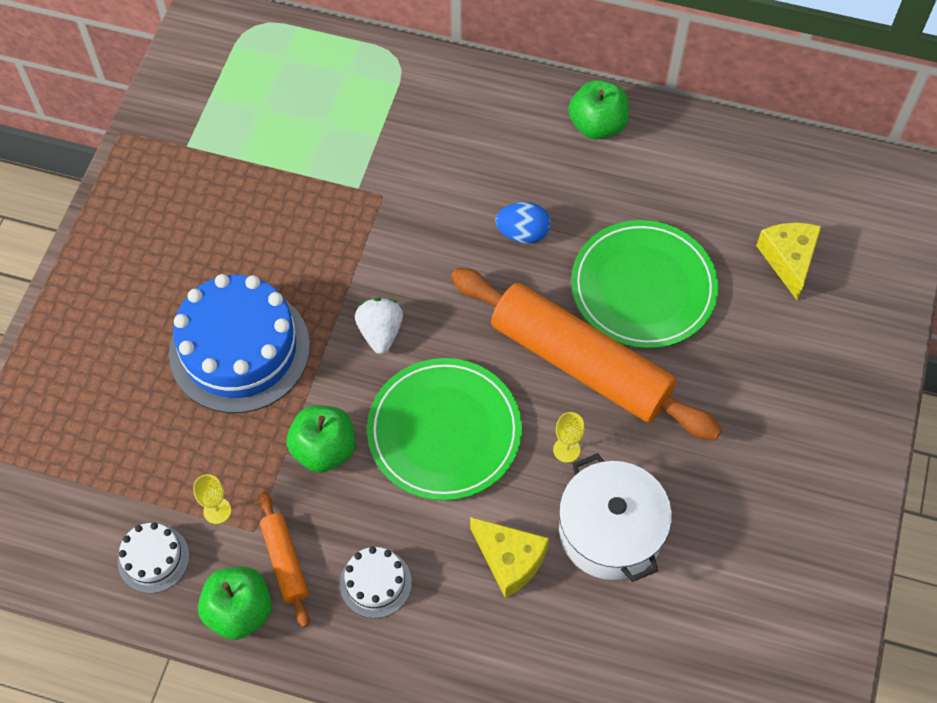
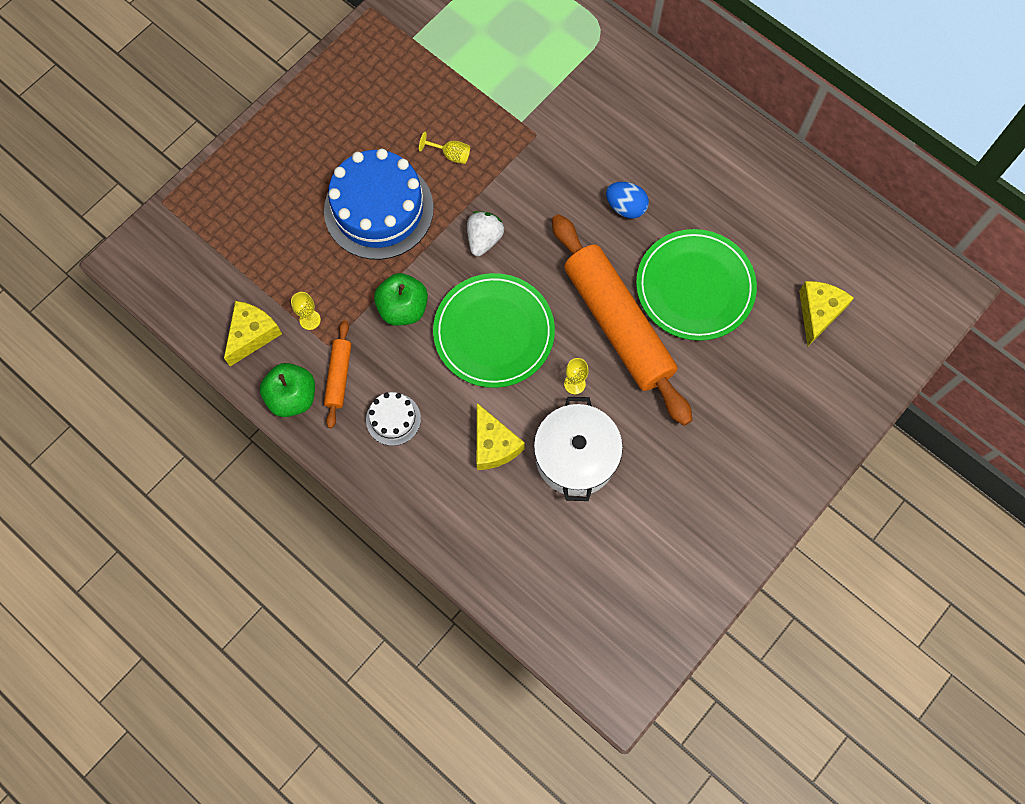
camera: 25 degrees right, 10 degrees up
(153, 559) = (252, 335): white cake -> yellow cheese
(295, 255) = (451, 155): none -> yellow goblet
(597, 125) = (726, 145): green apple -> none

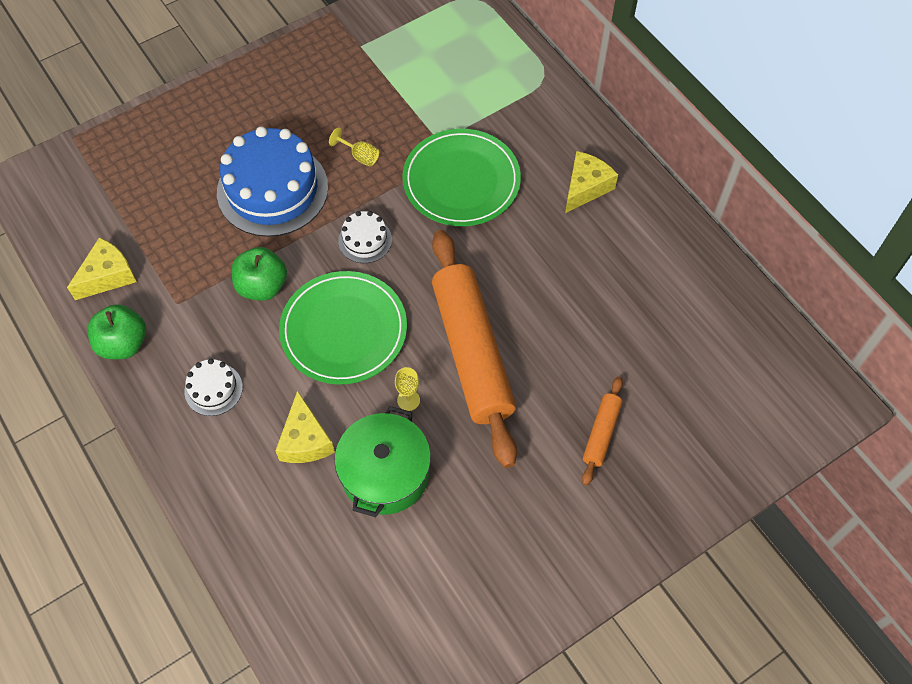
camera: 15 degrees right, 10 degrees down
(310, 320) = (168, 275): yellow goblet -> none
(339, 376) = (175, 335): orange rolling pin -> orange rolling pin (601, 433)
(484, 239) = (365, 240): white strawberry -> white cake
(576, 457) = (385, 473): white pot -> green pot
(625, 207) = (516, 242): blue egg -> none
(695, 287) = (563, 335): green plate -> green plate (461, 181)
(818, 313) = (686, 391): yellow cheese -> yellow cheese (586, 187)

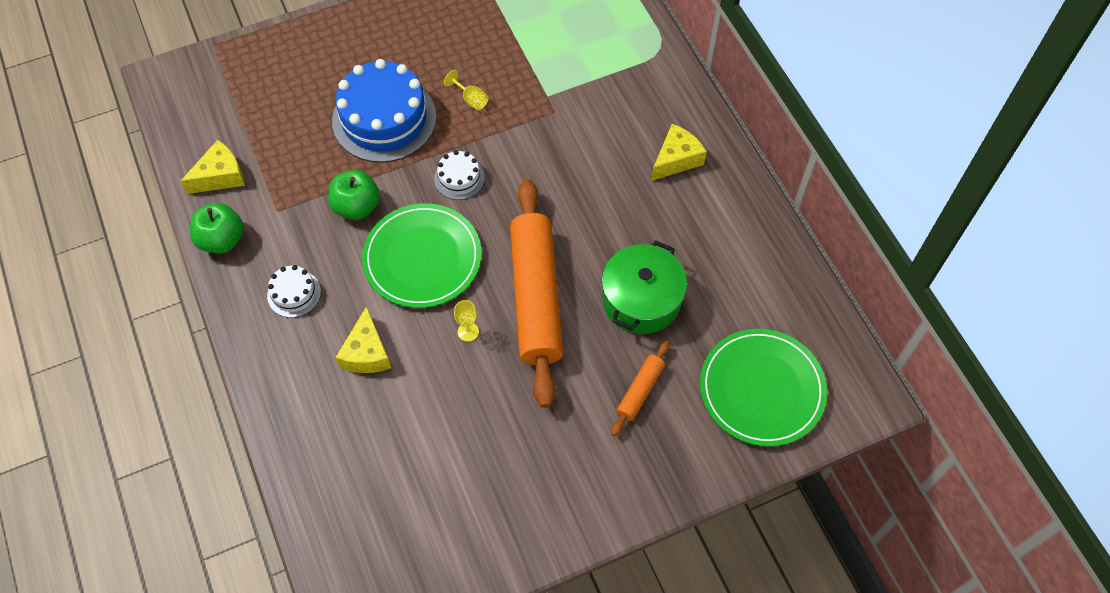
camera: 10 degrees right, 0 degrees up
(385, 473) = (433, 395): green pot -> green pot (641, 300)
(461, 181) = (560, 136): green plate -> green plate (761, 389)

